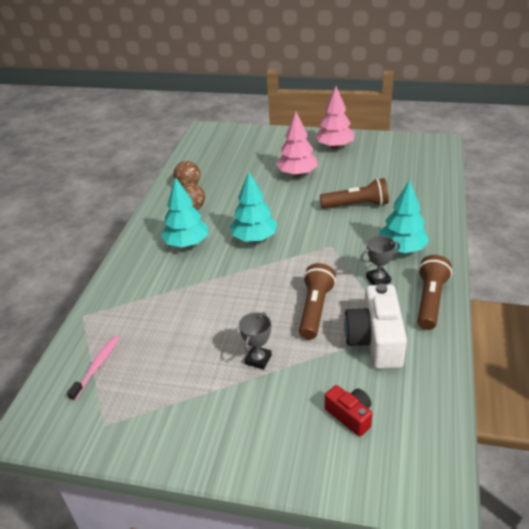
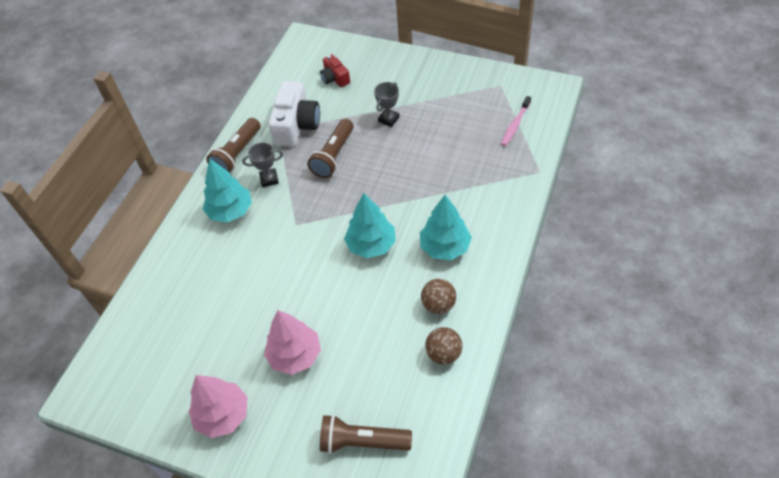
camera: 170 degrees left, 15 degrees up
(356, 205) = (246, 281): brown flashlight -> brown flashlight (362, 441)

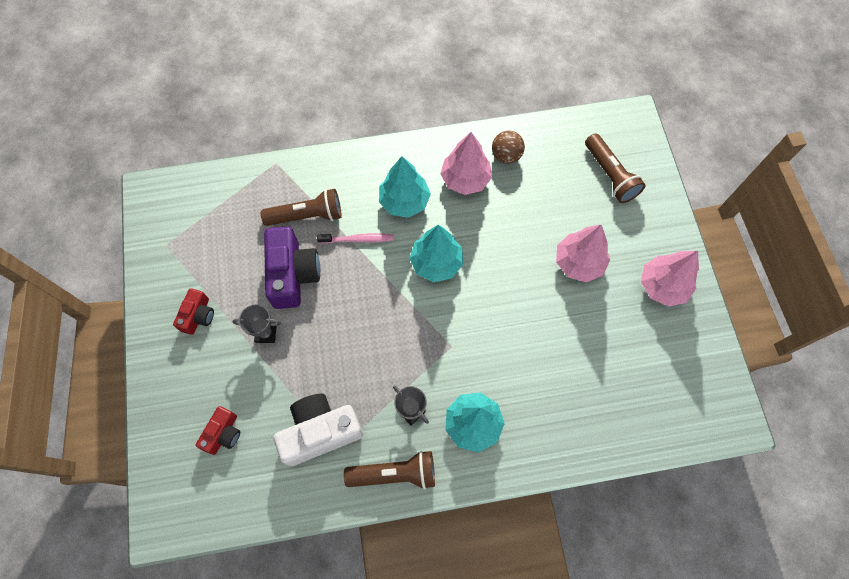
camera: 125 degrees left, 15 degrees up
(333, 156) = (346, 362): brown flashlight -> brown flashlight (307, 216)
(425, 149) = (293, 274): none -> purple camera
(429, 88) = (198, 316): none -> red camera
(438, 305) = (465, 179): brown ball -> pink tree
(515, 125) = (221, 207): pink toothbrush -> pink toothbrush (358, 239)

